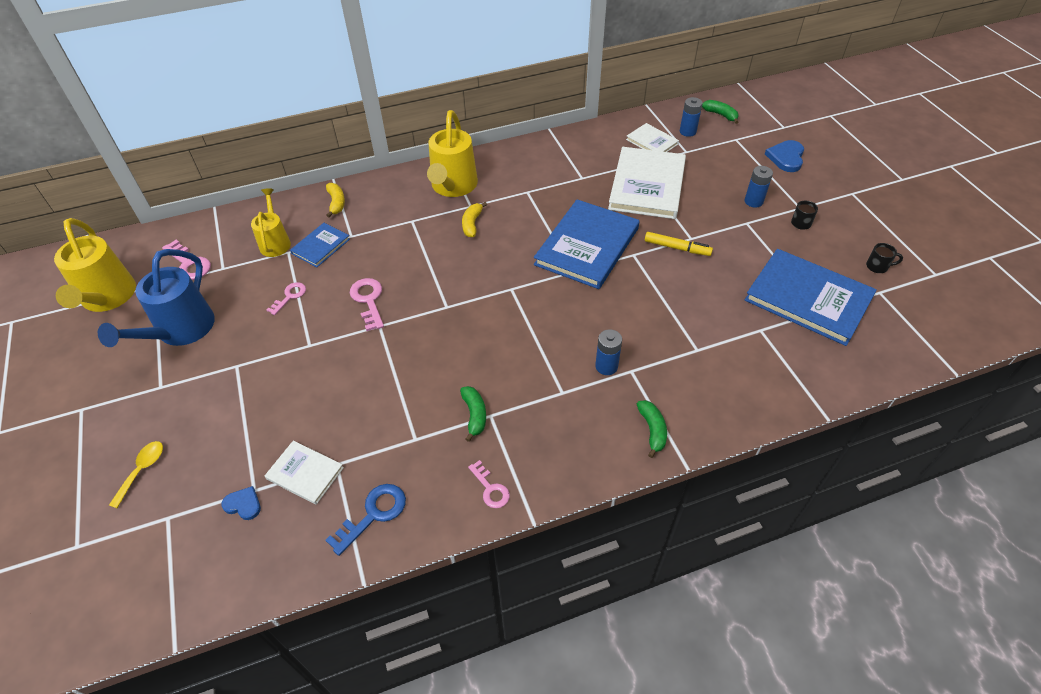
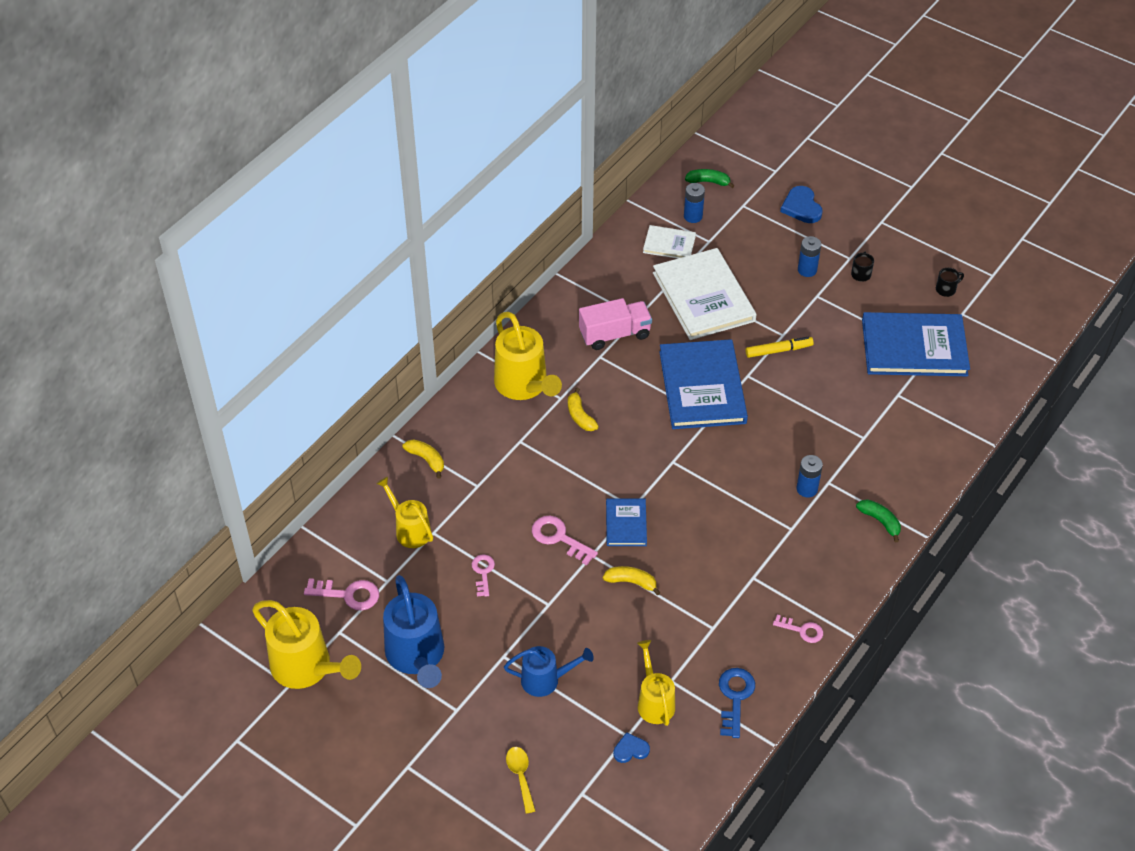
camera: 35 degrees left, 0 degrees up
(245, 403) = (546, 680): none -> blue watering can
(305, 473) = (654, 701): white book -> yellow watering can
(321, 246) = (459, 511): blue book -> blue book (626, 524)
(387, 363) = (631, 582): none -> yellow banana
(474, 415) = (741, 584): green banana -> none
(553, 182) = (614, 334): none -> pink truck

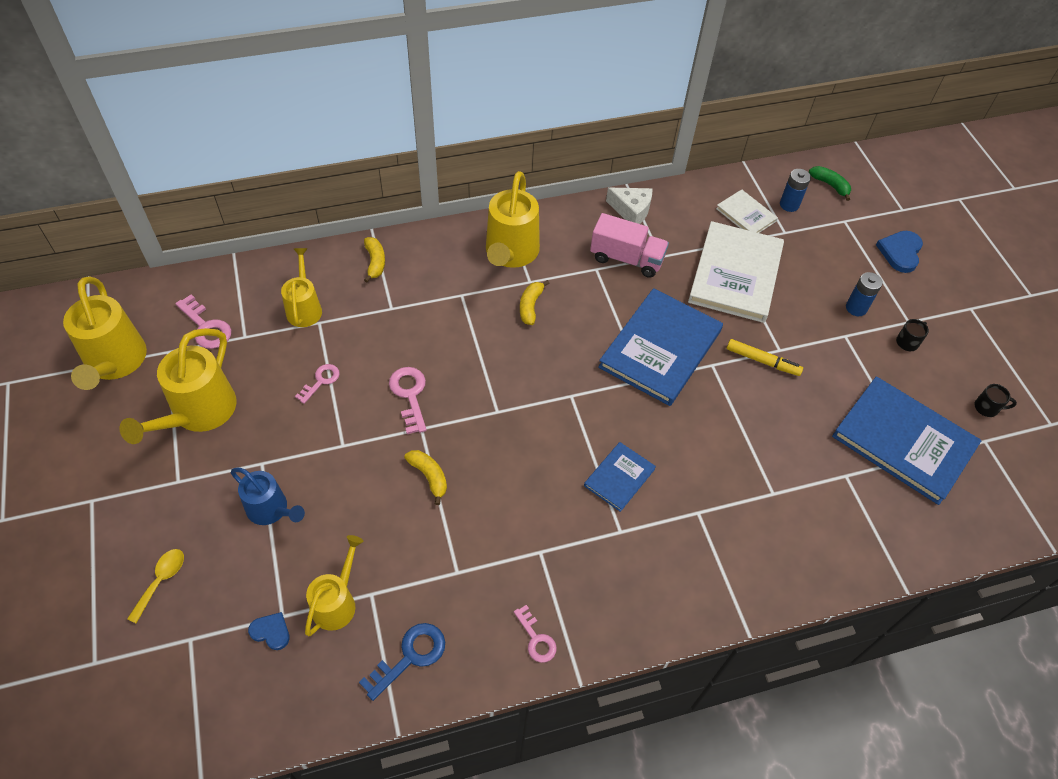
camera: 35 degrees right, 5 degrees up
(417, 657) = (198, 414): blue watering can -> yellow watering can
(582, 293) = (631, 211): none -> white cheese
(626, 524) = (477, 422): blue book -> blue book (619, 477)
(807, 489) = (671, 504): blue battery -> none
(880, 521) = (715, 586): green banana -> none

